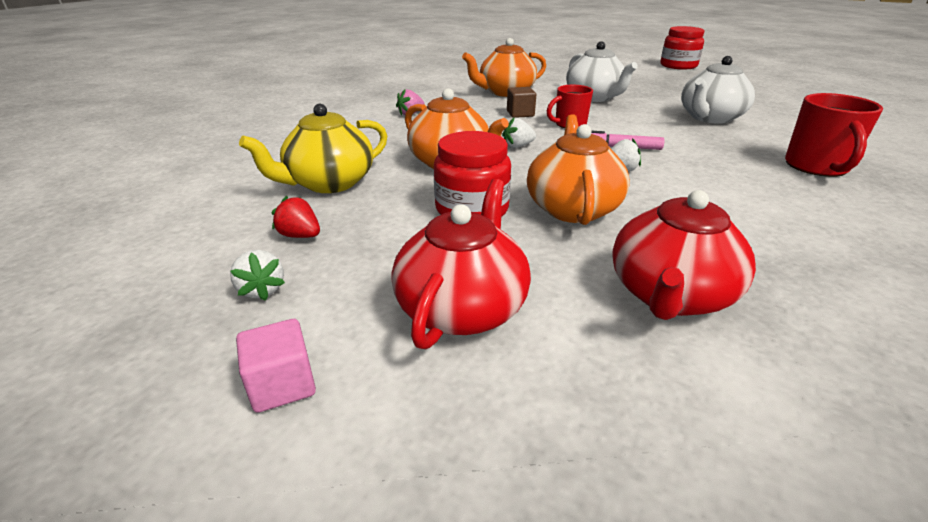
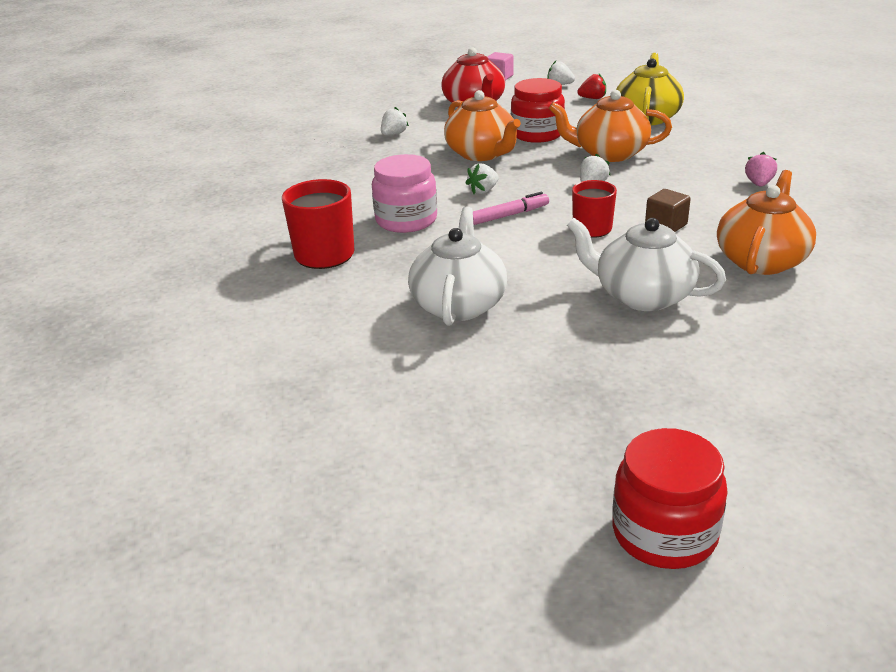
camera: 145 degrees right, 0 degrees up
(669, 295) = (393, 134): red teapot -> white strawberry
(720, 169) = (406, 220): none -> pink jar

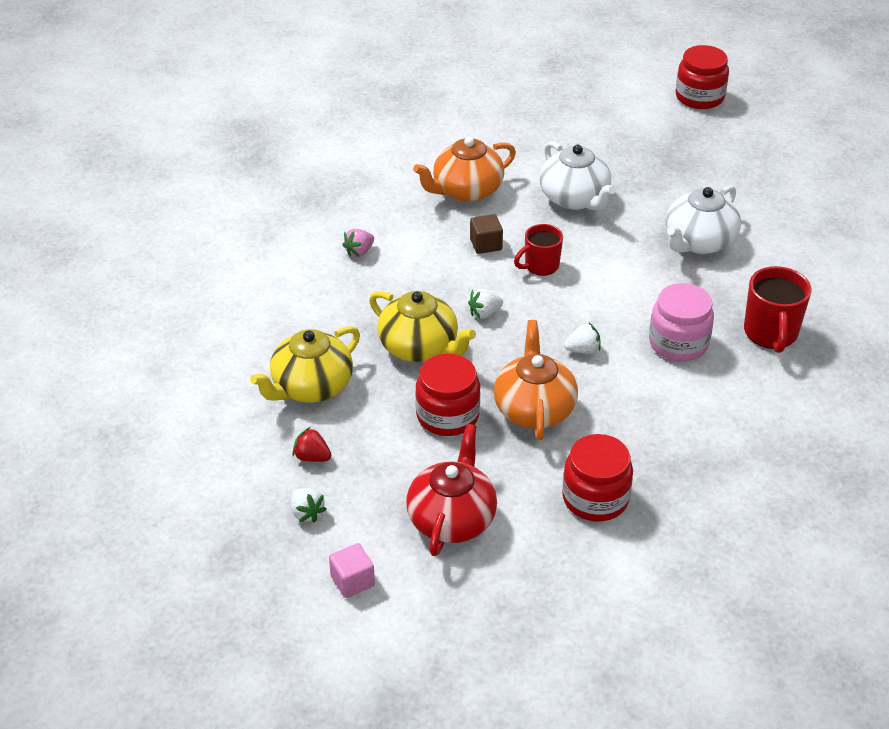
camera: 150 degrees left, 10 degrees up
(393, 134) = (595, 498): white strawberry -> red jar
(509, 215) = (589, 309): pink marker -> none
(609, 154) = (420, 347): orange teapot -> yellow teapot

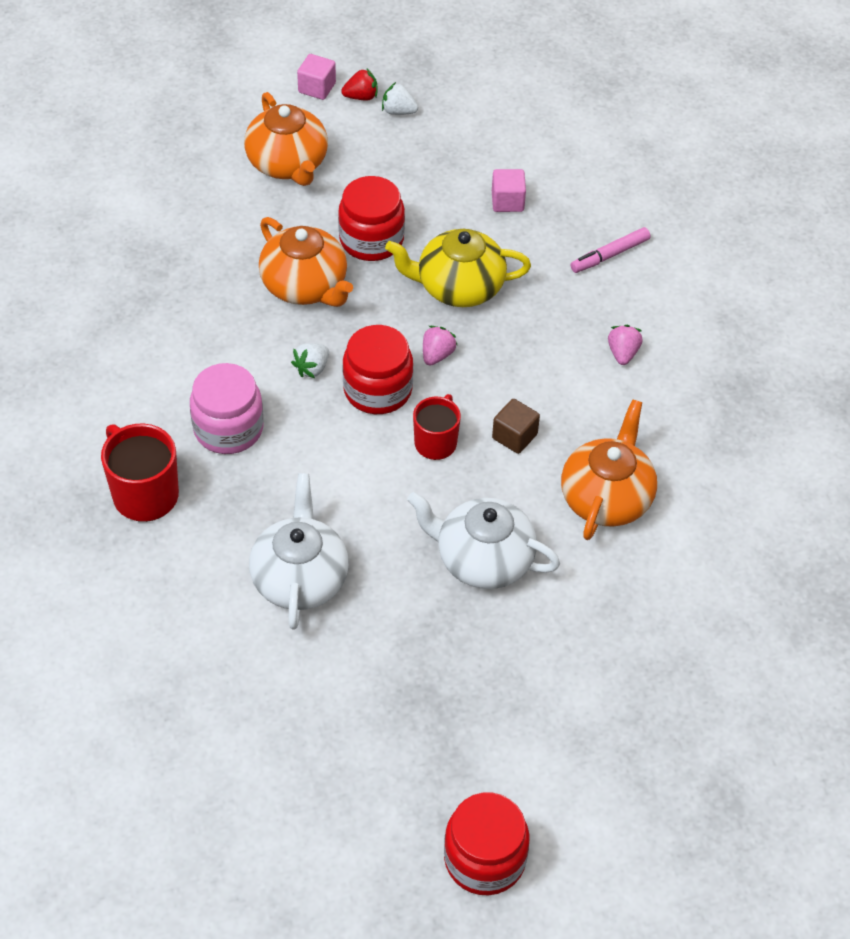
camera: 140 degrees right, 10 degrees up
(288, 311) = (609, 255): none -> pink marker
(311, 387) = (507, 201): yellow teapot -> pink cube
(312, 457) = (441, 150): red strawberry -> red strawberry (361, 97)
(452, 519) = (288, 164): red teapot -> orange teapot
(484, 313) = (437, 355): white strawberry -> pink strawberry
(595, 498) = (190, 238): red jar -> red jar (377, 390)

